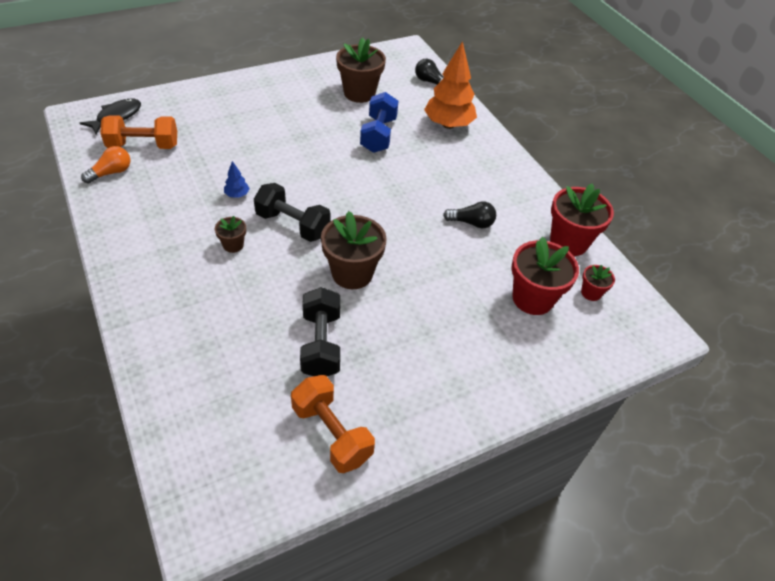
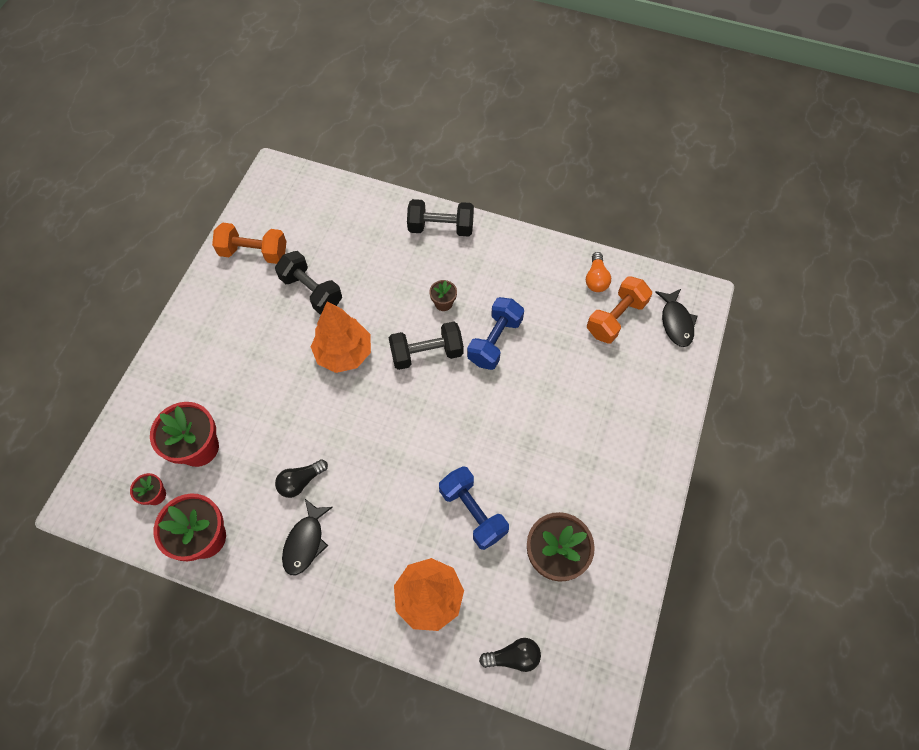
camera: 140 degrees right, 15 degrees up
(144, 302) = (441, 227): none -> black dumbbell
(237, 195) = (495, 341): blue tree -> blue dumbbell
(352, 273) = (344, 353): brown flower pot -> orange tree
(499, 193) = (305, 542): none -> black fish

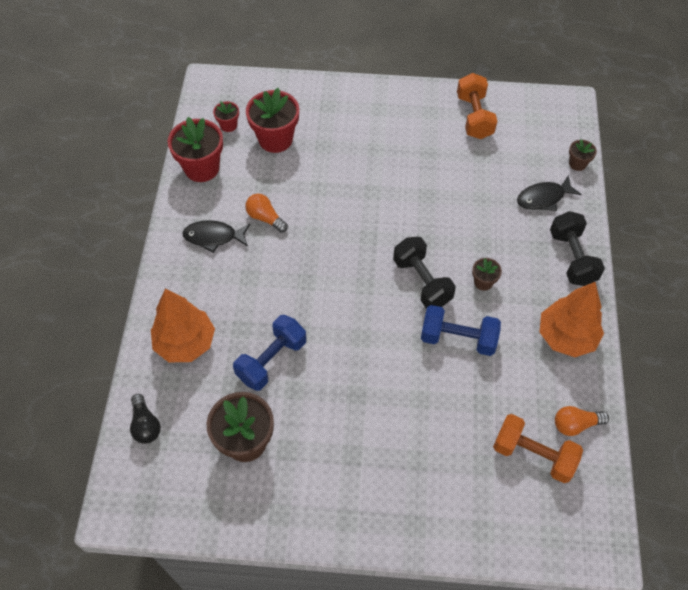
camera: 75 degrees right, 5 degrees down
(301, 481) = (265, 218): black light bulb -> orange light bulb
(311, 291) = (452, 171): black dumbbell -> none
(344, 189) = (577, 164): none -> brown flower pot
(344, 353) = (397, 214): orange tree -> orange tree (566, 337)
(676, 322) = (554, 524): black fish -> black fish (543, 198)

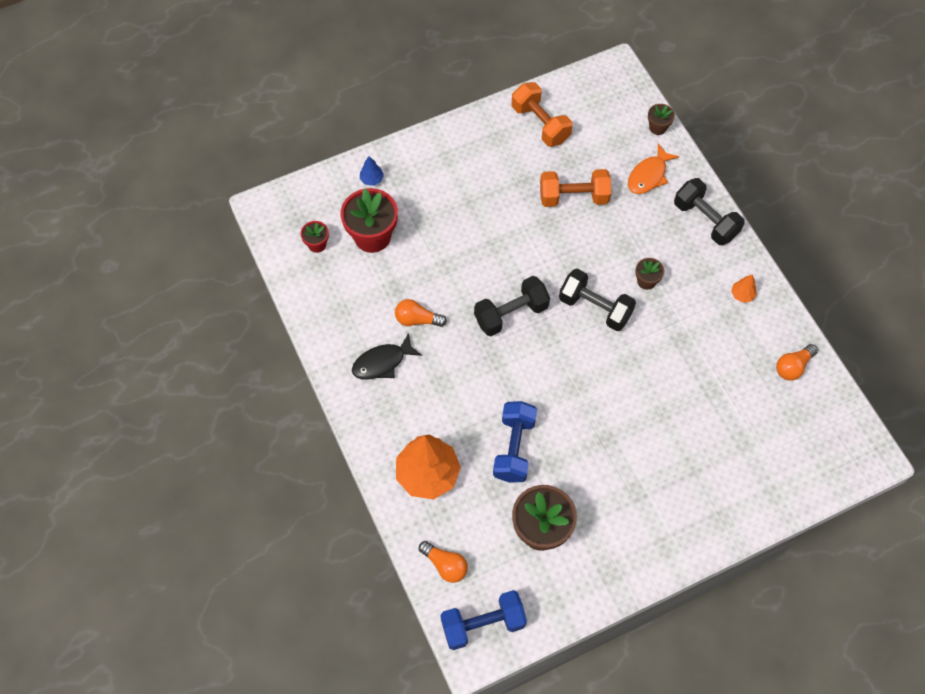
camera: 30 degrees left, 5 degrees up
(145, 425) = (445, 565): black light bulb -> orange light bulb
(202, 168) = (322, 301): red flower pot -> none
(305, 97) = (371, 179): none -> blue tree
(346, 251) = (511, 314): none -> black dumbbell
(458, 338) = (657, 343): blue dumbbell -> blue dumbbell (483, 624)
(533, 454) = (776, 410): orange dumbbell -> orange dumbbell (573, 197)
(543, 198) = (649, 175): black fish -> orange fish
(566, 337) = (742, 295): orange tree -> orange tree, size x0.42

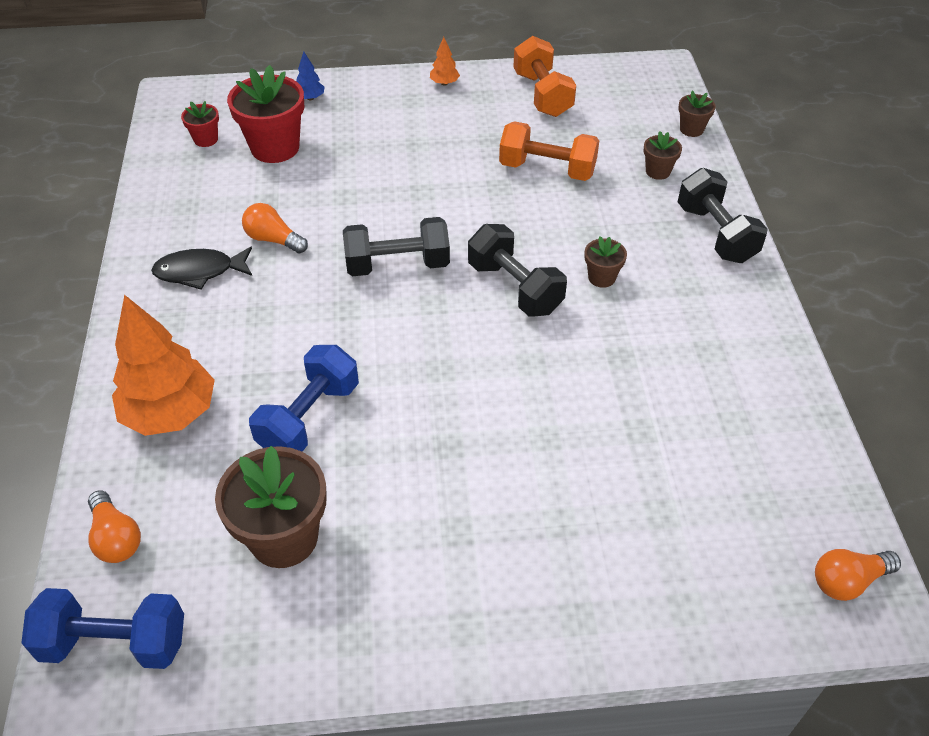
camera: 20 degrees right, 15 degrees down
(649, 175) = (658, 171): orange fish -> brown flower pot
(742, 295) = (736, 328): orange tree -> orange tree (444, 83)
(793, 366) = (782, 437): orange light bulb -> orange light bulb (848, 581)

